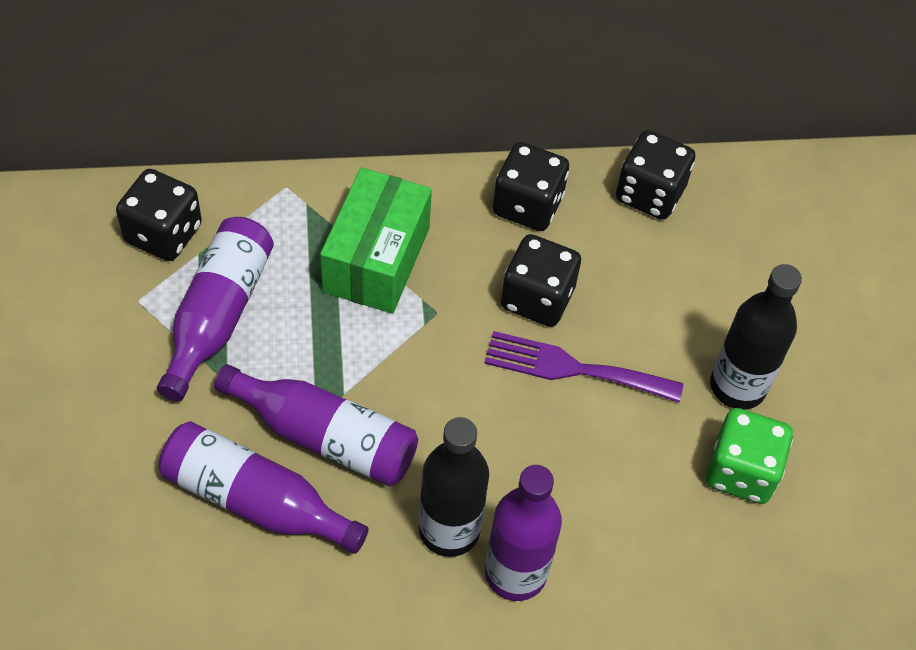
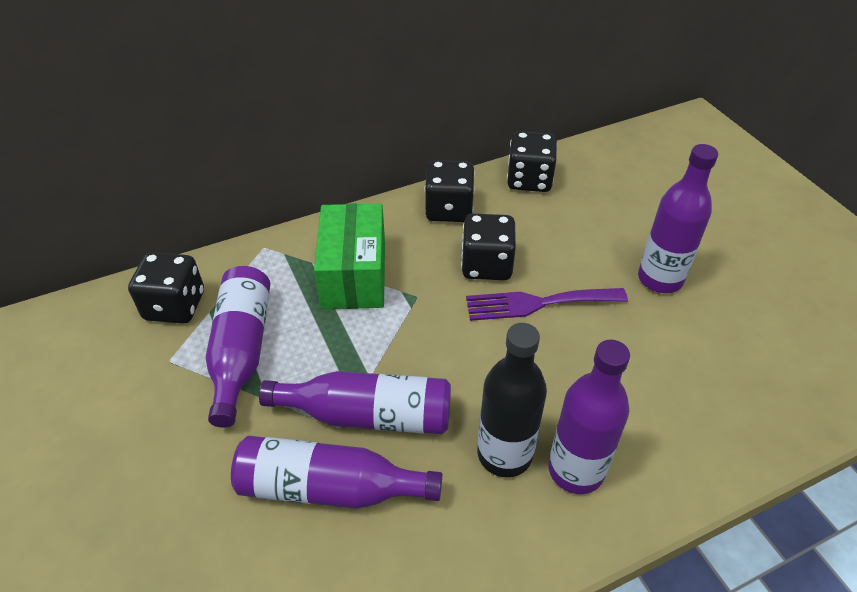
camera: 15 degrees left, 10 degrees down
(737, 386) = (660, 279): black bottle -> purple bottle
(741, 471) = (698, 334): green dice -> none

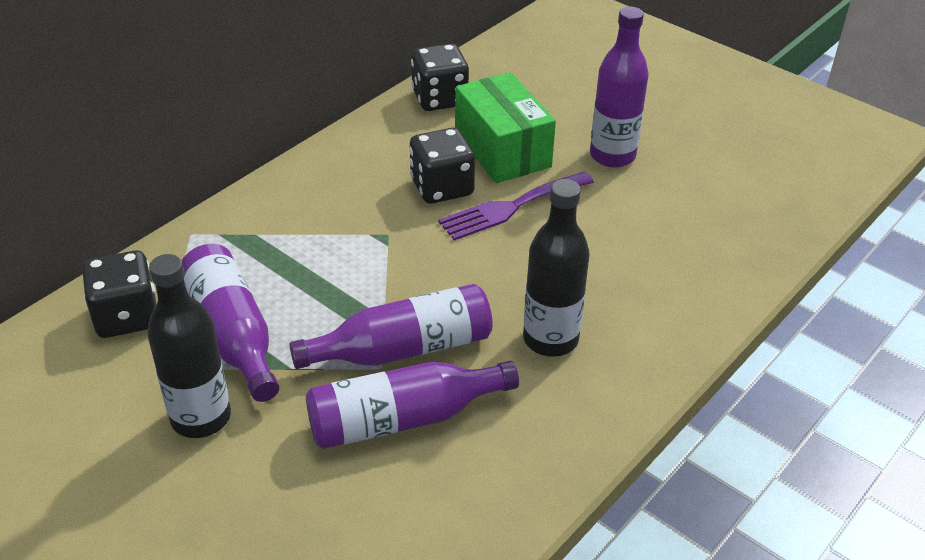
camera: 25 degrees left, 5 degrees down
(172, 421) = (201, 418): none -> black bottle
(354, 275) = (309, 233): green box -> green box (502, 150)
(449, 209) = (373, 146): black dice -> none
(576, 470) = (619, 331): purple bottle -> none

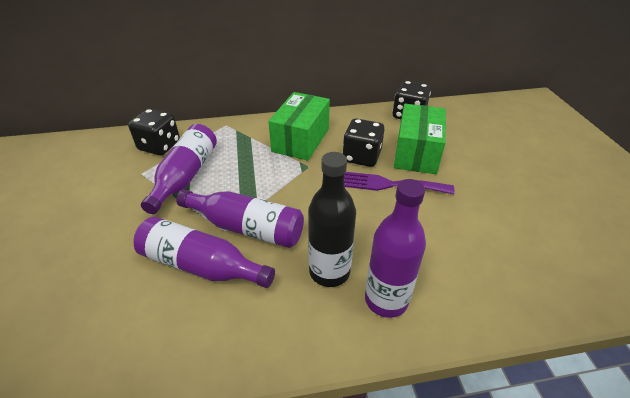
camera: 40 degrees right, 0 degrees up
(201, 418) = (125, 206): black bottle -> none
(335, 203) = (301, 140): none -> green box
(612, 156) = (483, 185): purple bottle -> purple bottle (386, 300)

